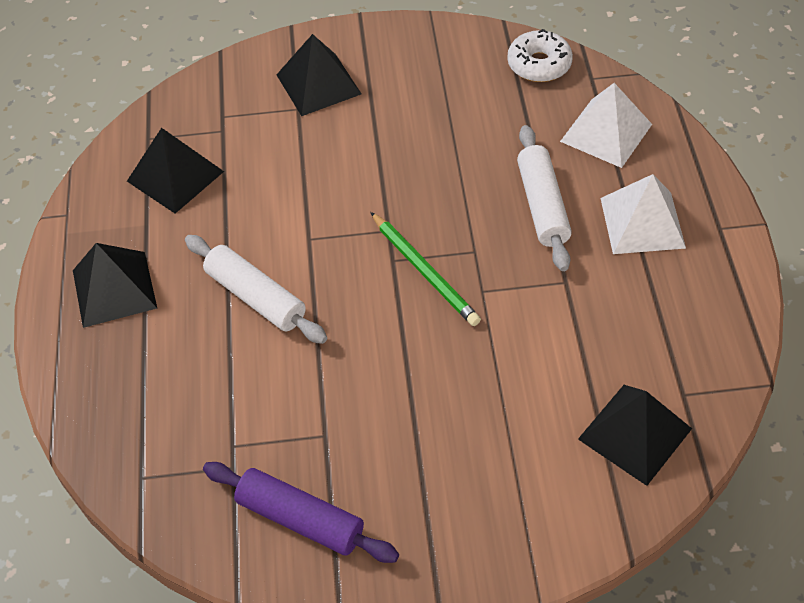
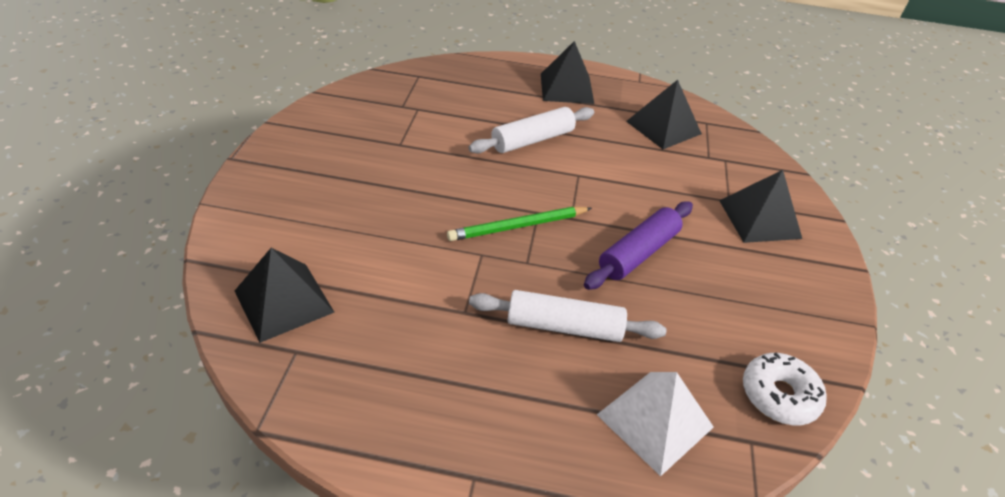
camera: 100 degrees right, 10 degrees down
(300, 519) = (346, 122): purple rolling pin -> purple rolling pin (638, 253)
(642, 222) = (511, 402): white pyramid -> none

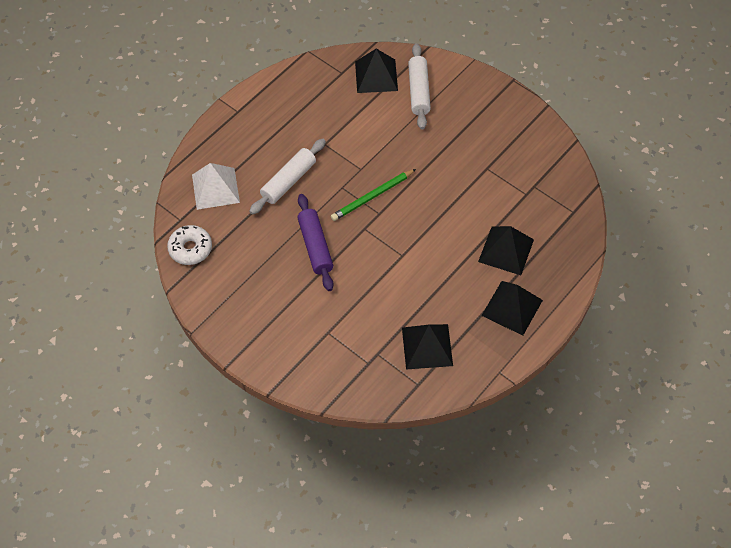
camera: 125 degrees right, 15 degrees up
(518, 226) = (372, 197): green pencil -> green pencil turned 135 degrees counterclockwise
(532, 140) = (454, 248): white rolling pin -> white rolling pin (419, 91)
(759, 219) = (301, 338): black pyramid -> black pyramid (506, 250)

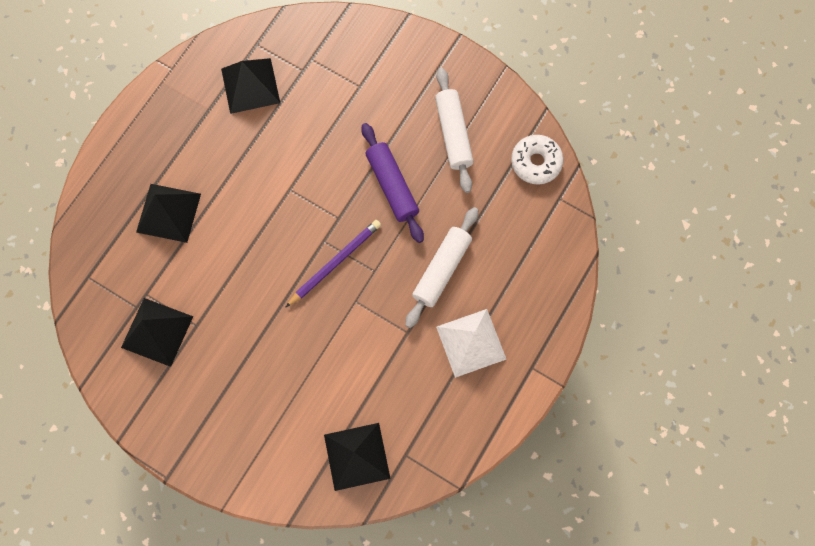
camera: 170 degrees right, 15 degrees up
(215, 188) = (529, 247): white pyramid -> white pyramid (471, 343)
(372, 197) = (335, 263): green pencil -> purple pencil
(419, 91) = (295, 437): white rolling pin -> white rolling pin (453, 134)
(512, 307) = (160, 143): black pyramid -> black pyramid (157, 332)

